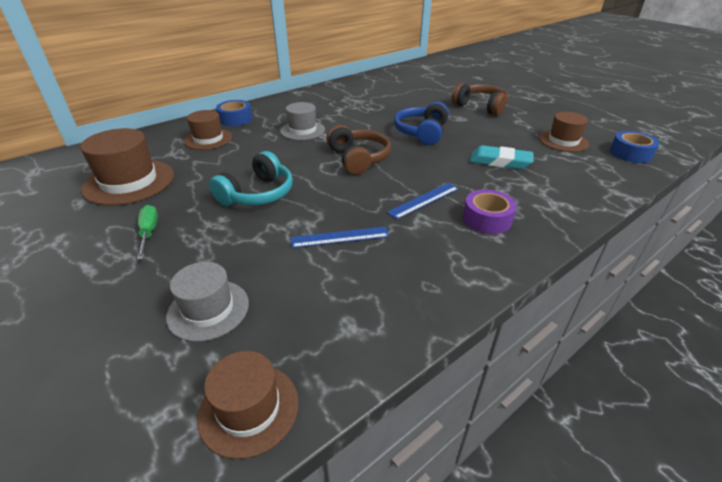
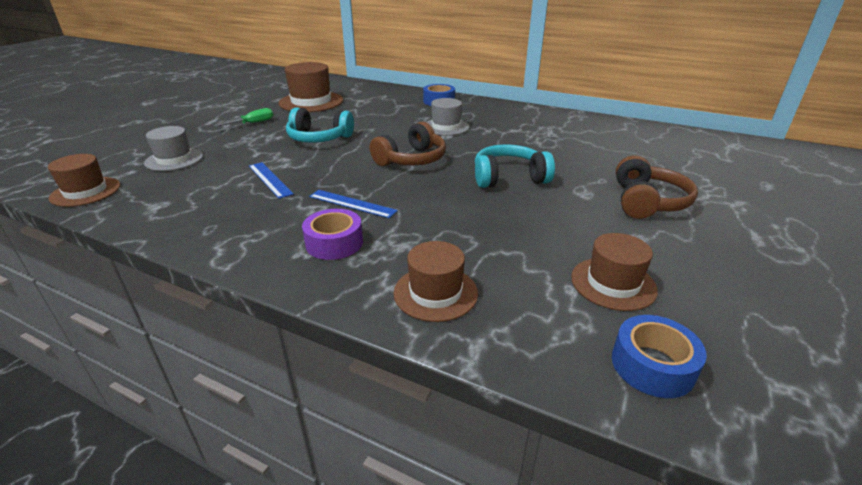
camera: 65 degrees right, 5 degrees down
(208, 139) = (393, 103): brown hat -> brown hat (435, 293)
(422, 133) = (509, 178): blue headphones -> turquoise headphones
(500, 162) = (482, 236): turquoise eraser -> none

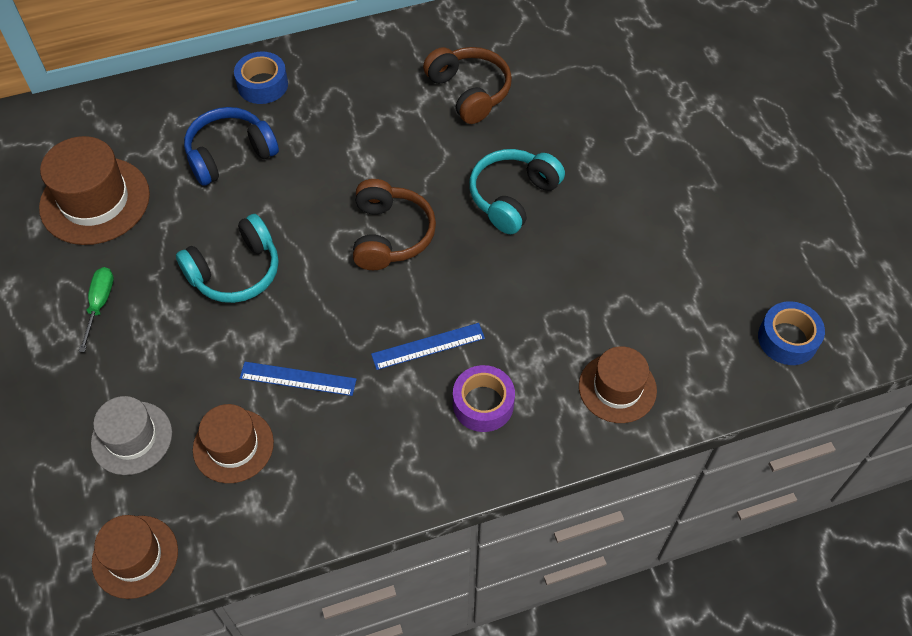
camera: 45 degrees left, 25 degrees up
(386, 111) = (230, 154): none -> blue headphones
(446, 127) = (345, 142): grey hat -> none
(613, 283) = (710, 280): brown hat -> brown hat (233, 446)
(647, 202) = (650, 151): brown headphones -> brown headphones (469, 92)

